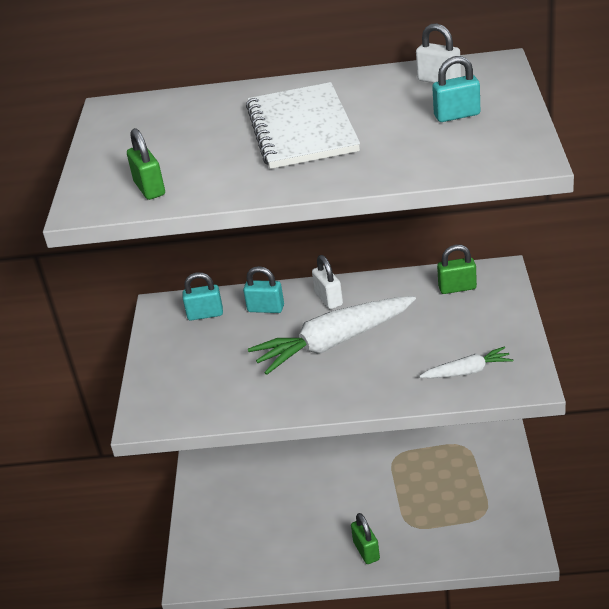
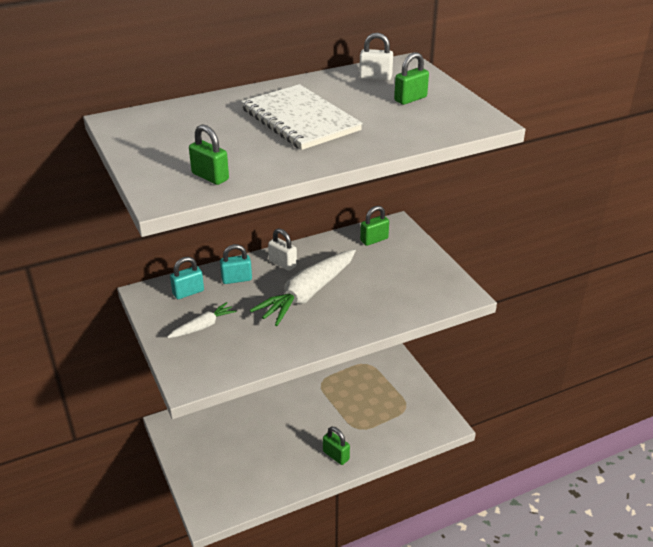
camera: 30 degrees left, 0 degrees up
(457, 115) = (410, 99): turquoise padlock -> green padlock
(467, 371) = (419, 295): white carrot -> white carrot (203, 326)

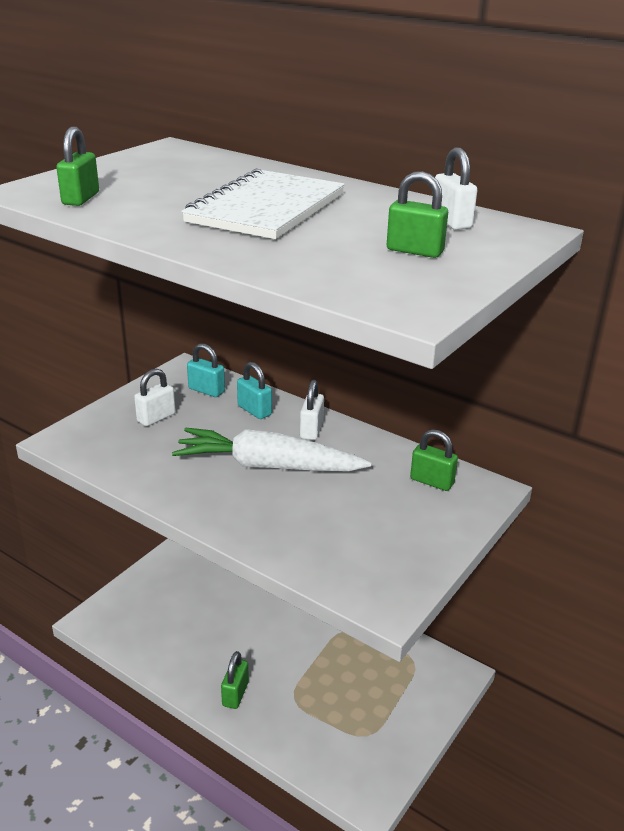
camera: 60 degrees right, 5 degrees down
(203, 326) = (156, 418): white carrot -> white padlock

